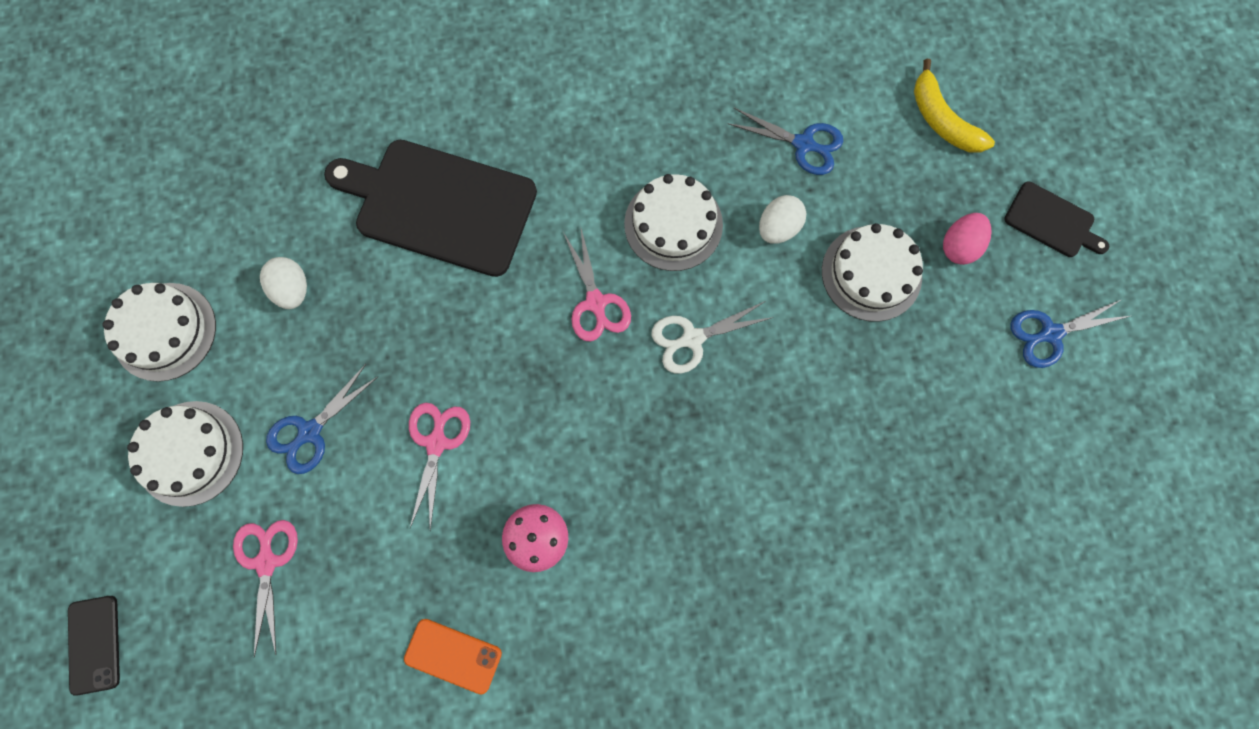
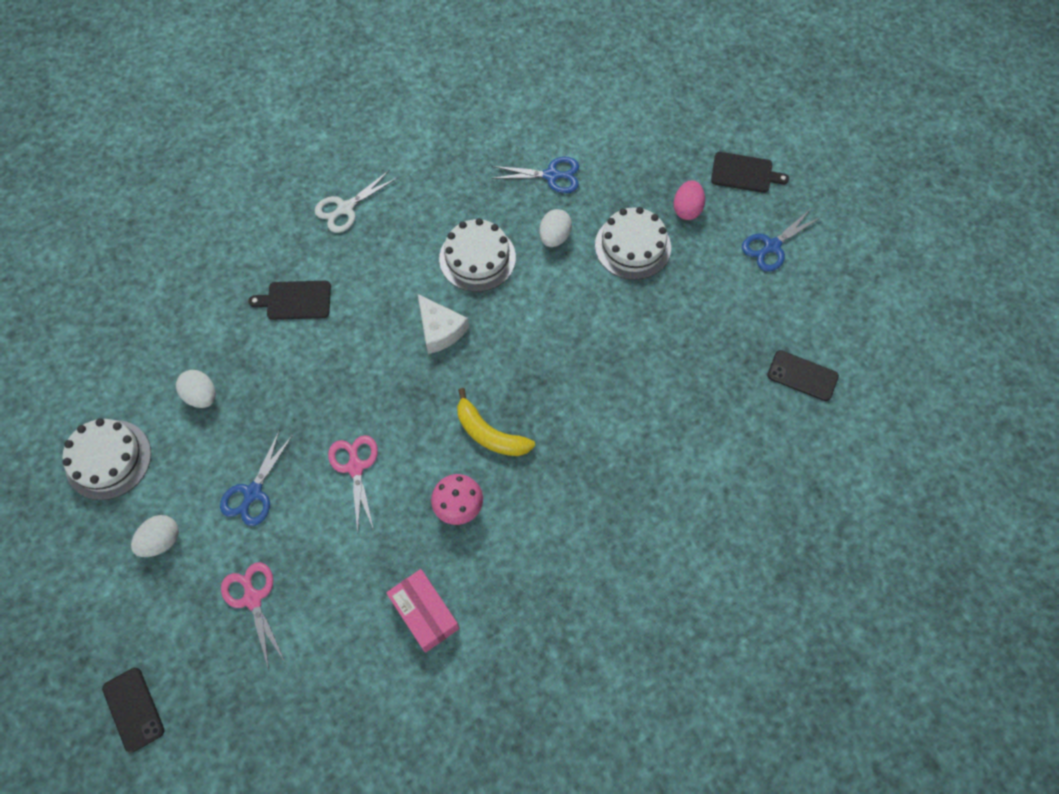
camera: 20 degrees left, 10 degrees down
(190, 453) = (161, 541): white cake -> white egg
(439, 206) = (295, 300): black cutting board -> black cutting board, size x0.48
(453, 655) = (424, 613): orange phone -> pink box
(596, 302) = (440, 330): pink scissors -> white cheese
(692, 338) = (521, 331): white scissors -> white scissors (345, 208)
(941, 120) = (642, 130): yellow banana -> yellow banana (489, 434)
(1024, 522) = (802, 376): none -> black phone

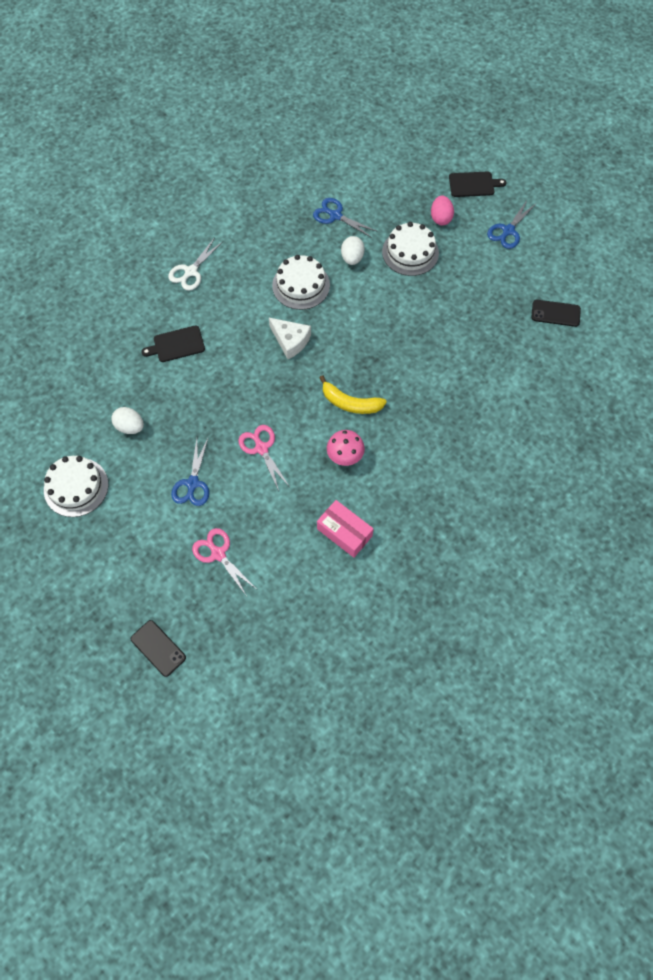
camera: 15 degrees left, 0 degrees up
(161, 541) = (137, 532): white egg -> none
(551, 175) = (335, 216): blue scissors -> blue scissors turned 135 degrees counterclockwise

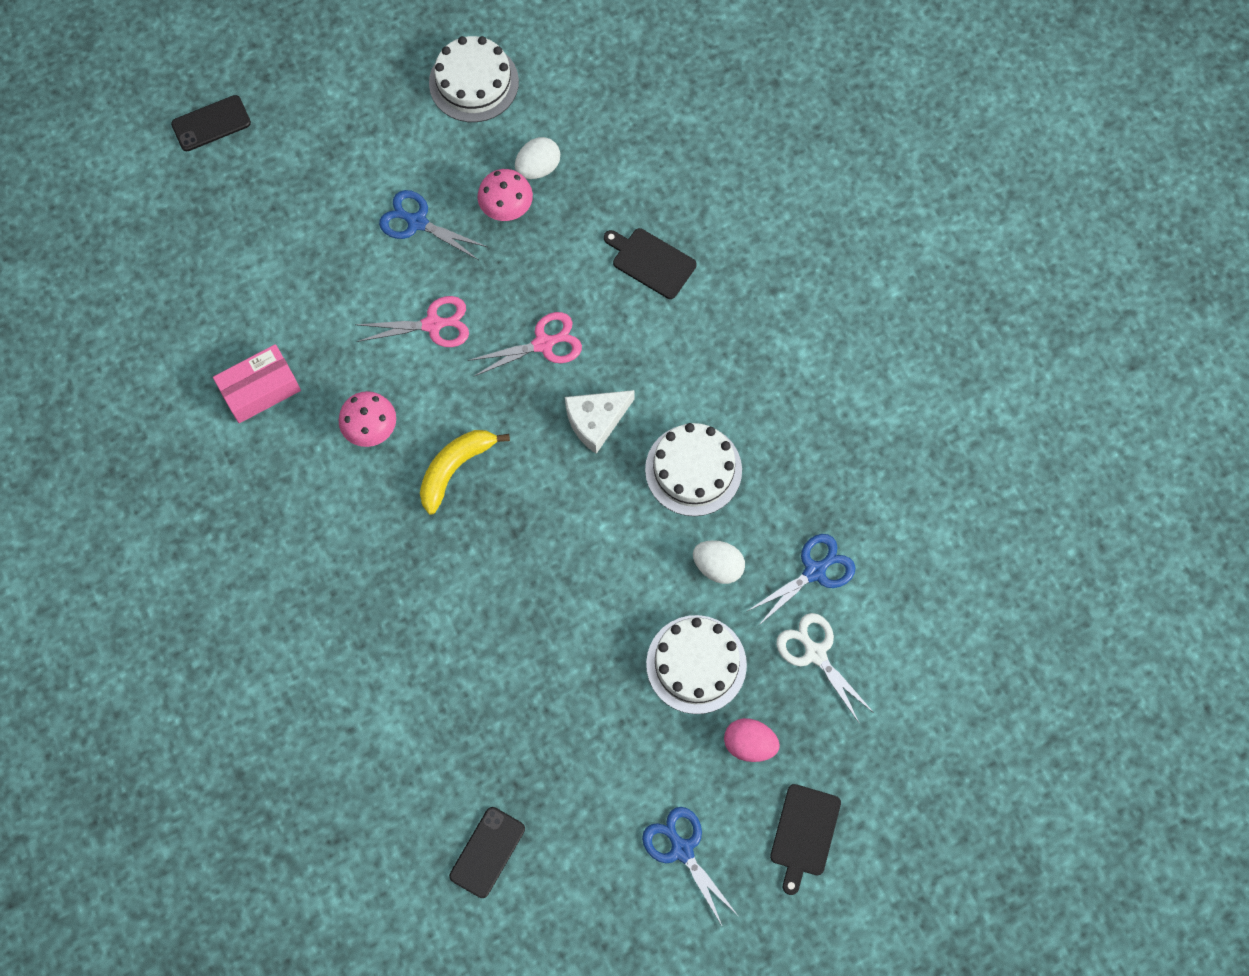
camera: 110 degrees right, 5 degrees up
(166, 434) = (507, 210): none -> pink mushroom
(176, 345) = (651, 262): black cutting board -> black cutting board turned 60 degrees counterclockwise
(191, 271) = (778, 317): white scissors -> white scissors (815, 653)
(218, 554) = (302, 225): pink scissors -> pink scissors (543, 344)

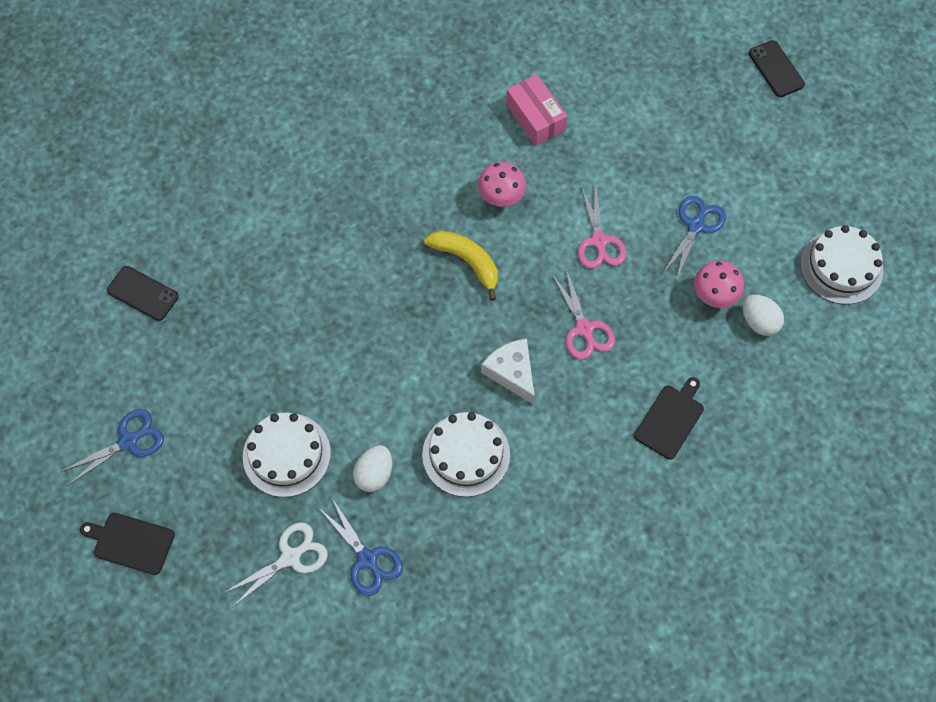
camera: 90 degrees right, 5 degrees down
(749, 744) = (213, 498): pink egg -> none

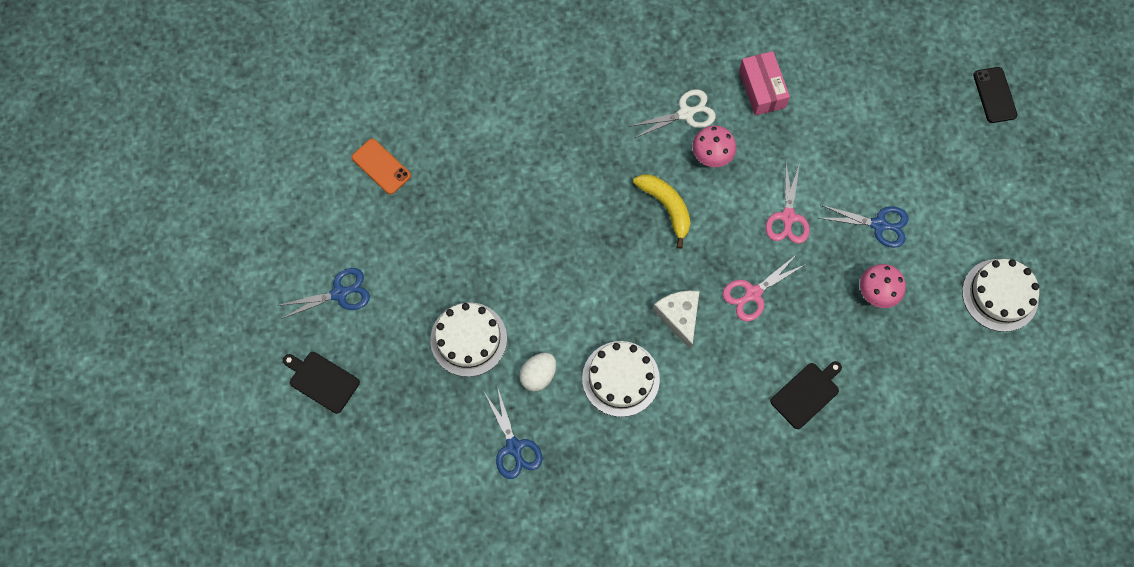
camera: 15 degrees right, 5 degrees up
(143, 293) = (381, 166): black phone -> orange phone
(290, 557) = (450, 428): white scissors -> white scissors (685, 113)
(584, 329) = (753, 293): pink scissors -> pink scissors turned 60 degrees clockwise
(696, 226) = (878, 225): blue scissors -> blue scissors turned 60 degrees clockwise
(759, 322) = (910, 326): white egg -> none

